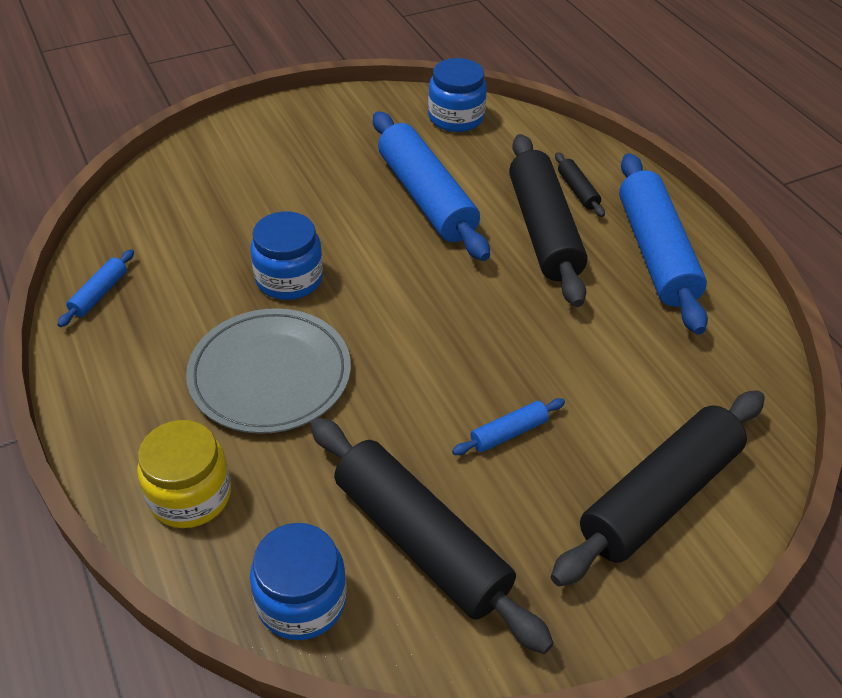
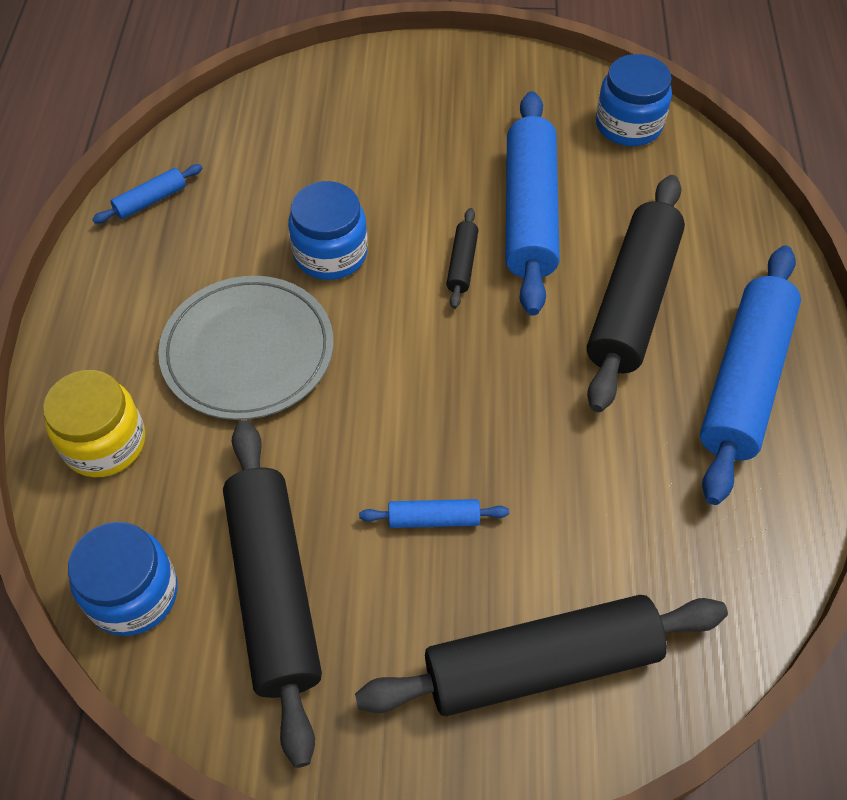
camera: 30 degrees right, 10 degrees up
(577, 191) = (706, 268): black rolling pin -> black rolling pin (462, 264)

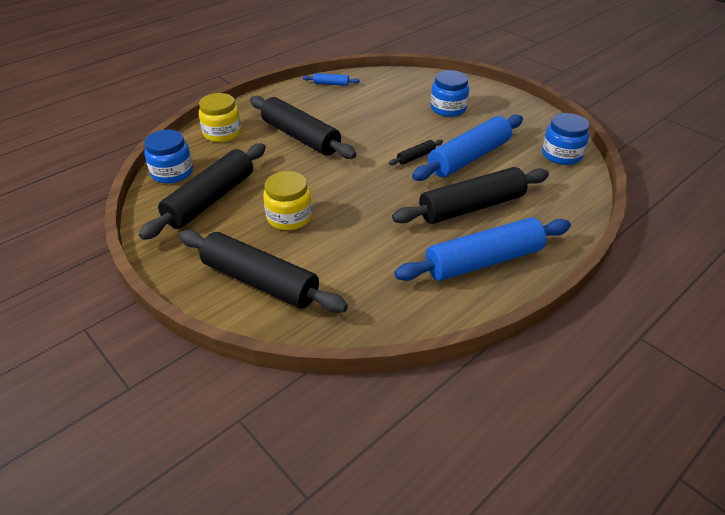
camera: 45 degrees right, 15 degrees down
(248, 351) = (300, 137): grey plate -> black rolling pin
(330, 253) = (370, 128): blue jar -> blue jar (448, 108)
(434, 519) = (289, 217): blue rolling pin -> yellow jar

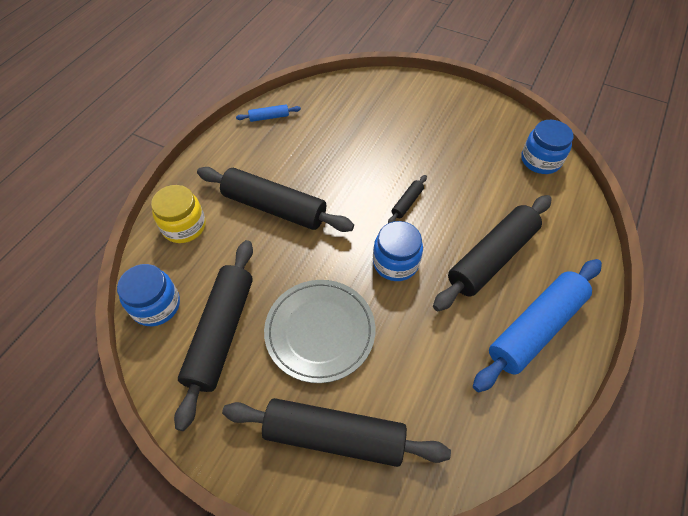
camera: 20 degrees left, 15 degrees up
(289, 217) = (320, 331): yellow jar -> grey plate
(448, 108) = (406, 124): blue jar -> blue jar (395, 262)
(469, 157) = (458, 189): blue rolling pin -> none

